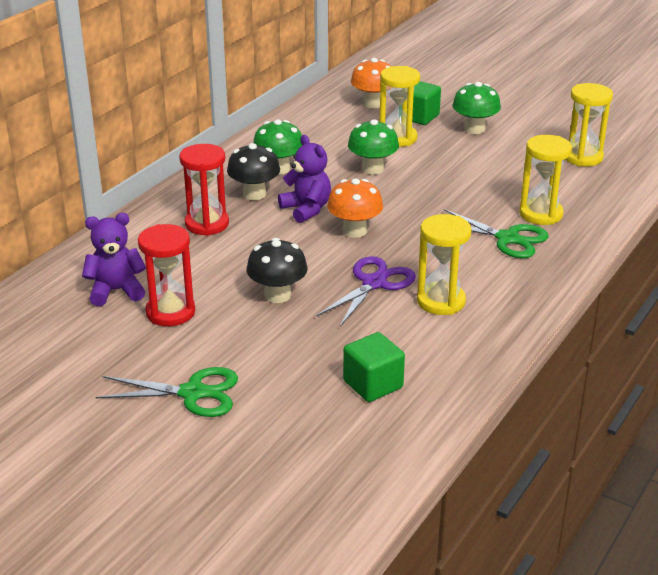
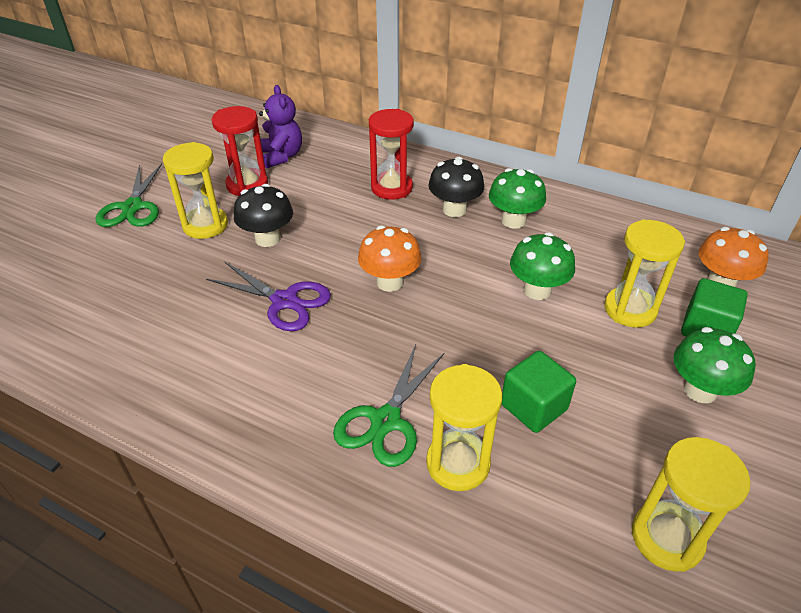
camera: 85 degrees right, 10 degrees up
(306, 209) = (430, 245): purple teddy bear -> none
(373, 384) = (111, 307): green cube -> green cube (533, 407)
(441, 301) = (244, 354): yellow hourglass -> yellow hourglass (205, 225)

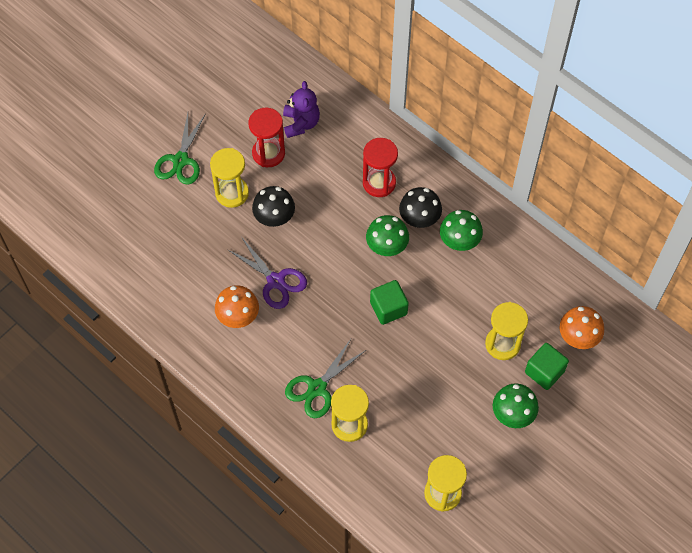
camera: 15 degrees right, 20 degrees up
(390, 282) = (350, 281): orange mushroom -> orange mushroom (238, 317)
(533, 407) = (406, 400): green cube -> green cube (388, 308)
(537, 290) = (448, 312): green mushroom -> green mushroom (387, 247)

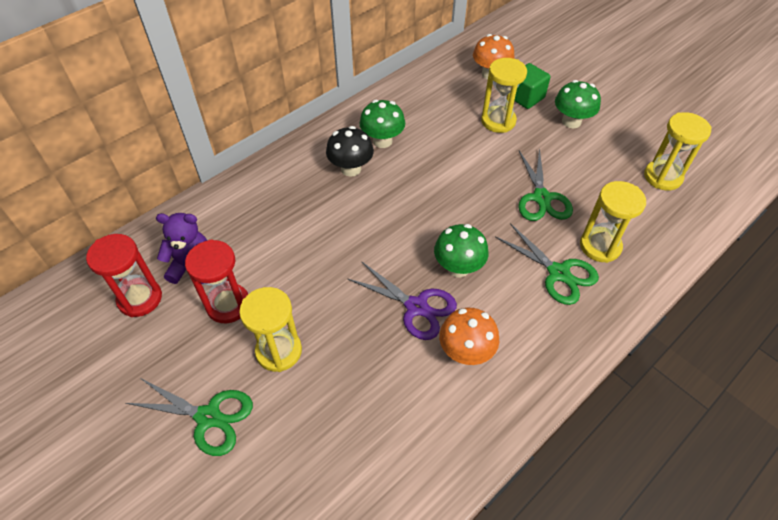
camera: 85 degrees left, 10 degrees down
(274, 218) = (326, 303): black mushroom -> none
(276, 281) = (416, 307): purple scissors -> purple scissors turned 75 degrees clockwise
(379, 183) = (298, 198): red hourglass -> red hourglass (140, 298)
(387, 247) = (381, 198): green mushroom -> green mushroom (458, 267)
(388, 308) = (457, 202): green cube -> none
(402, 379) = (541, 198): none -> green scissors

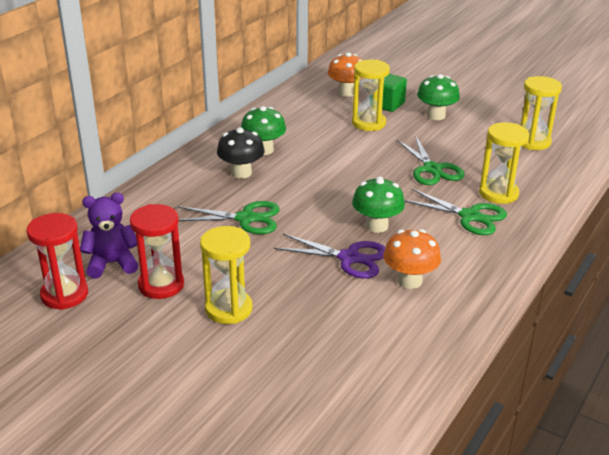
camera: 15 degrees left, 20 degrees down
(208, 417) = (178, 367): green scissors -> green scissors (246, 218)

